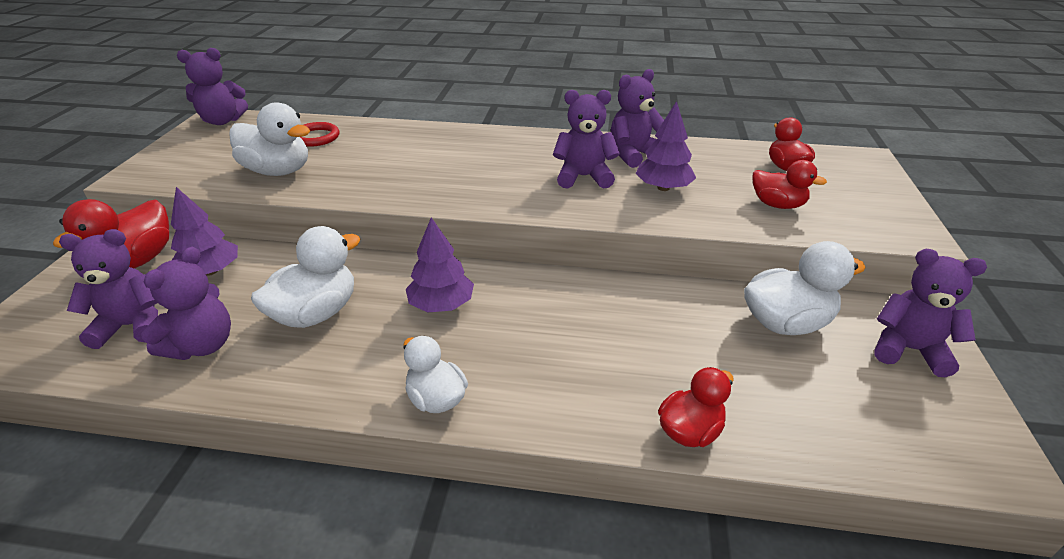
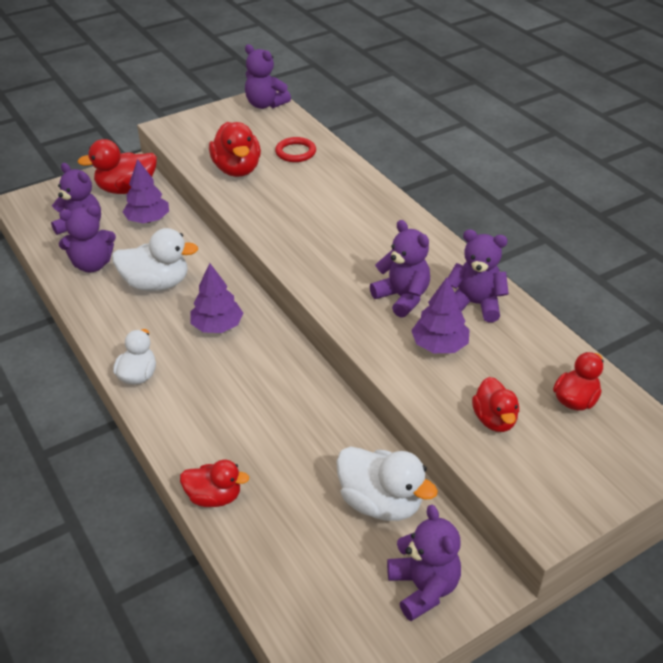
camera: 50 degrees right, 5 degrees up
(278, 171) = (237, 169): white duck -> red duck

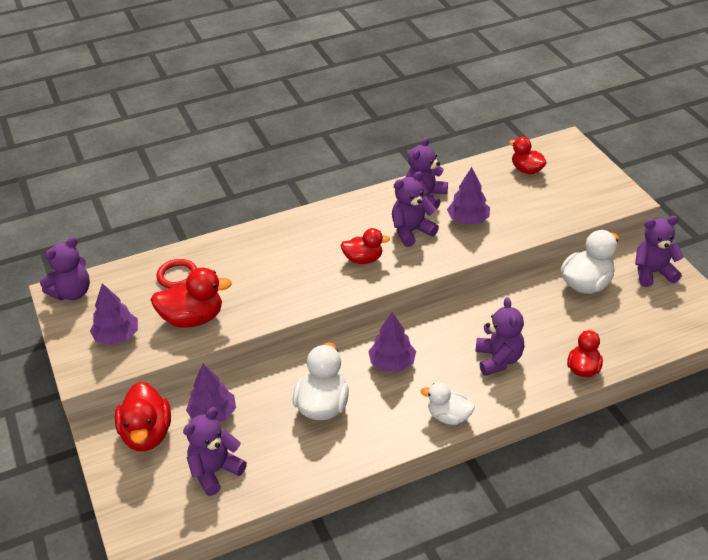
camera: 80 degrees left, 0 degrees up
(92, 264) = (278, 458): purple teddy bear -> purple teddy bear (498, 359)
(211, 135) = (117, 336): none -> purple tree
(494, 420) = (543, 205): red duck -> red duck (363, 259)

